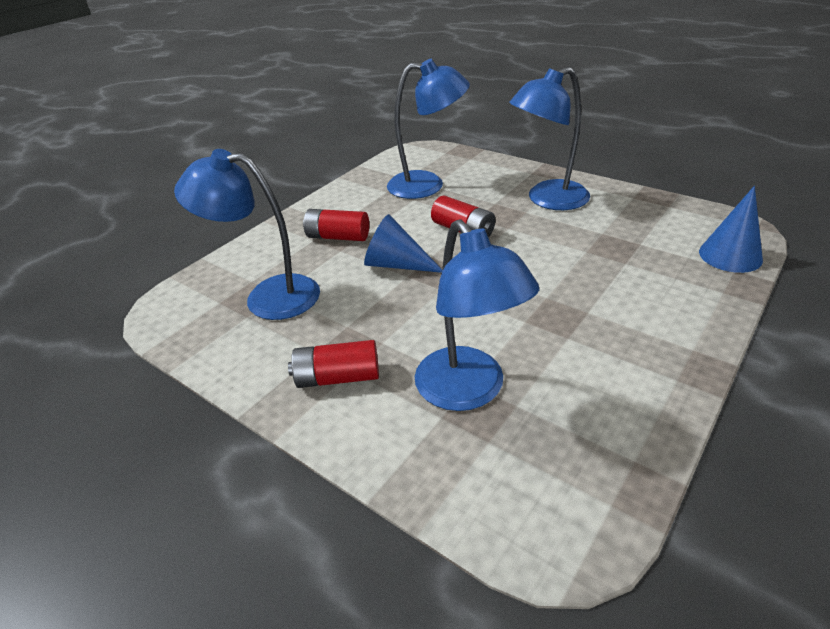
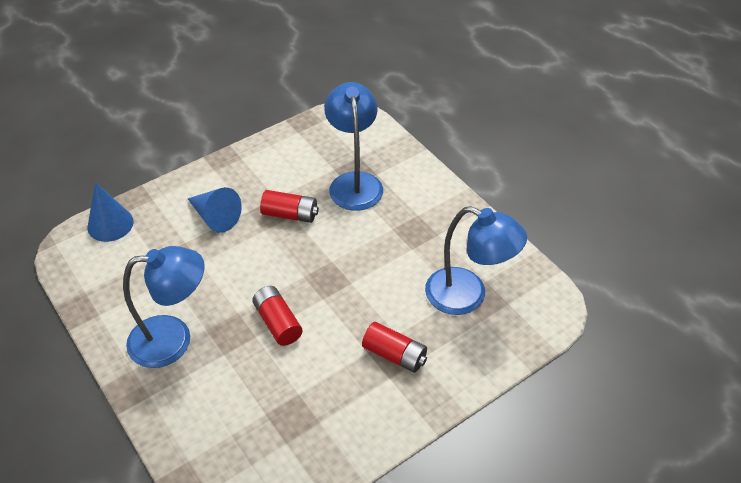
camera: 165 degrees left, 10 degrees up
(337, 377) = (427, 212): red battery -> red battery (290, 214)
(396, 264) = (355, 298): blue cone -> blue cone (215, 217)
(427, 185) = (270, 416): blue lamp -> none

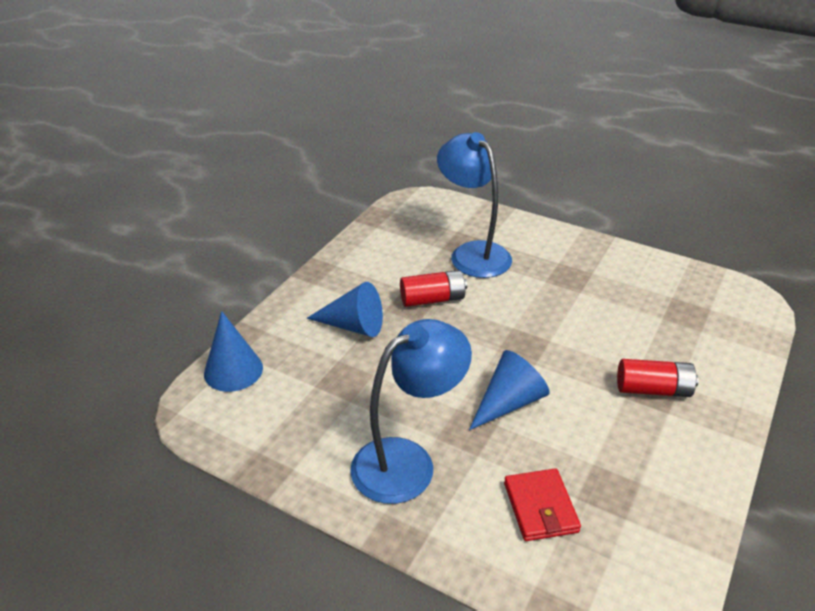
camera: 25 degrees left, 10 degrees down
(234, 410) = (540, 507): none -> red wallet
(277, 322) = (509, 402): red battery -> blue cone
(467, 296) = (669, 315): blue lamp -> none

